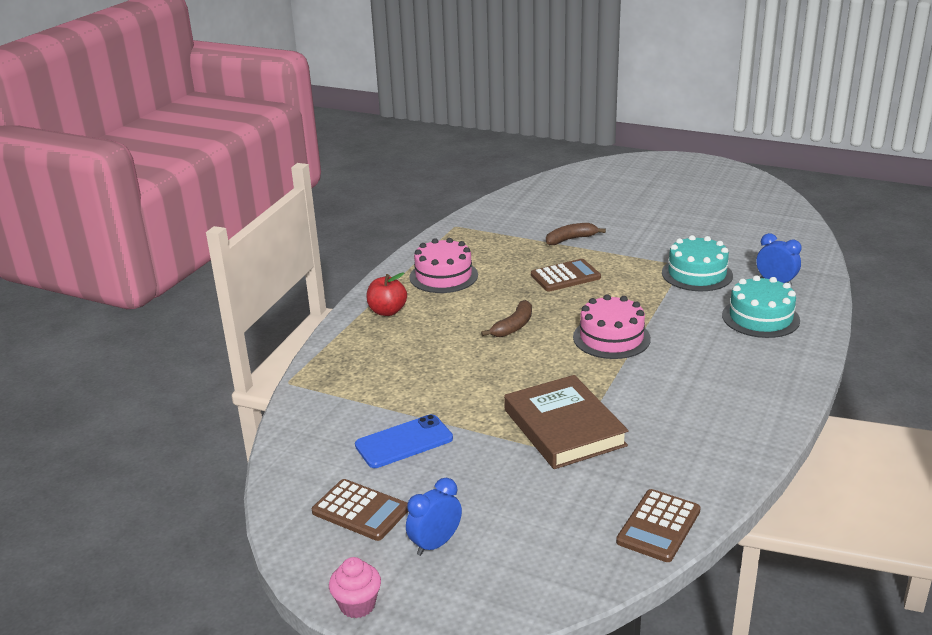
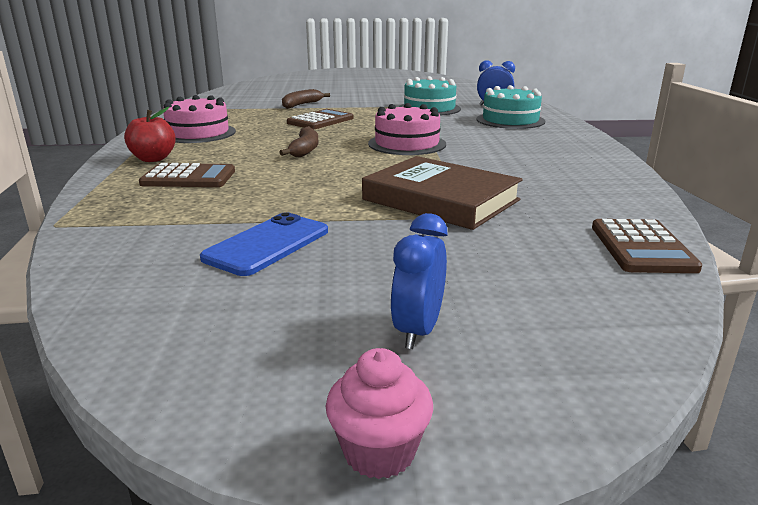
camera: 30 degrees left, 5 degrees down
(360, 510) = (268, 323): brown calculator -> brown calculator (189, 177)

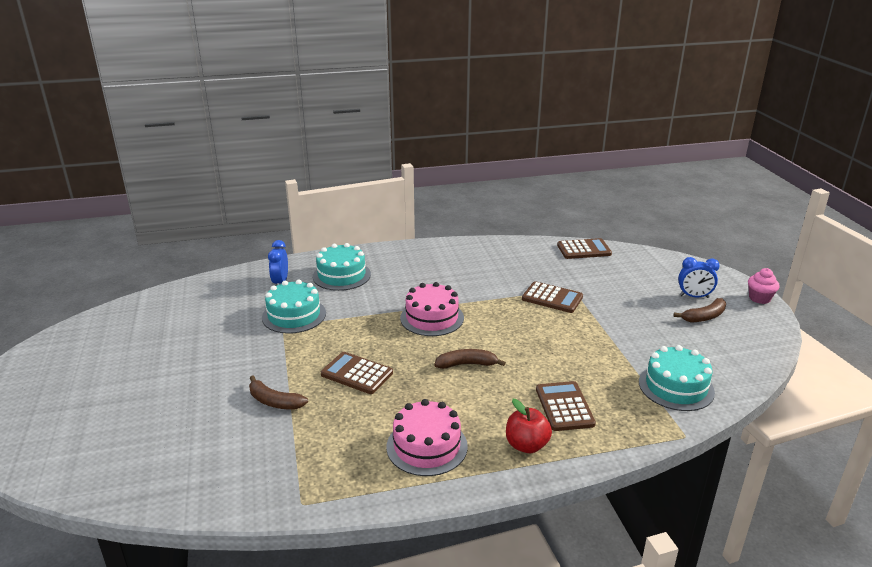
camera: 100 degrees left, 5 degrees up
(148, 240) = (676, 387): none -> turquoise cake
(267, 244) = (650, 344): blue phone -> none
(324, 320) = (704, 317): none -> brown banana
(440, 200) = (552, 298): brown book -> brown calculator

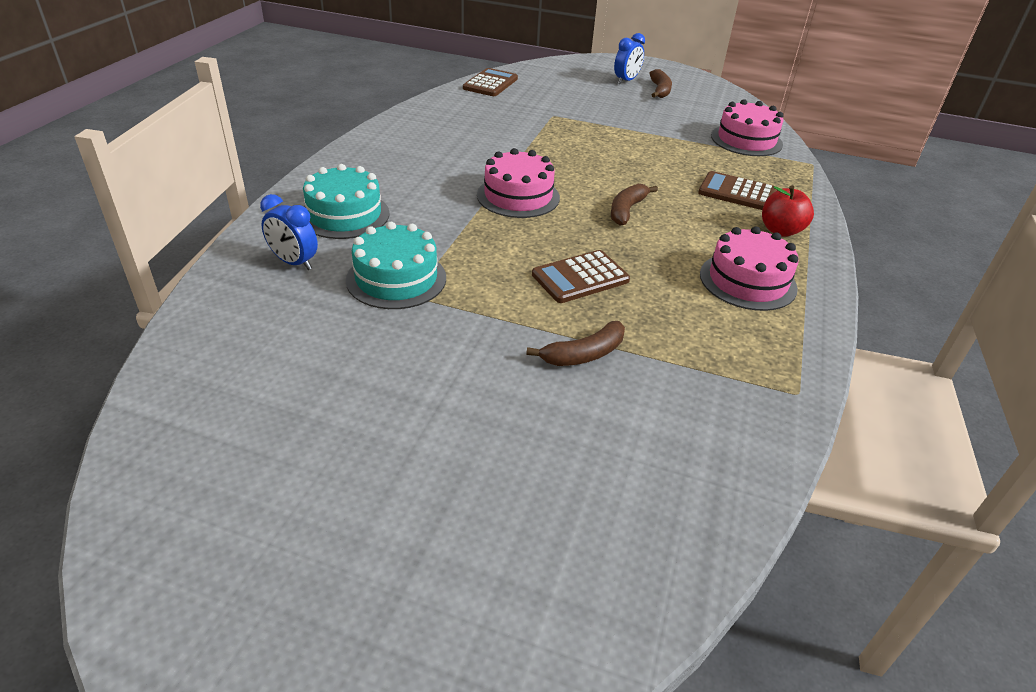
camera: 60 degrees left, 10 degrees up
(552, 298) = (557, 129): brown calculator -> none
(676, 387) = (746, 140): turquoise cake -> pink cake
(759, 298) = (656, 64): pink cupcake -> none

